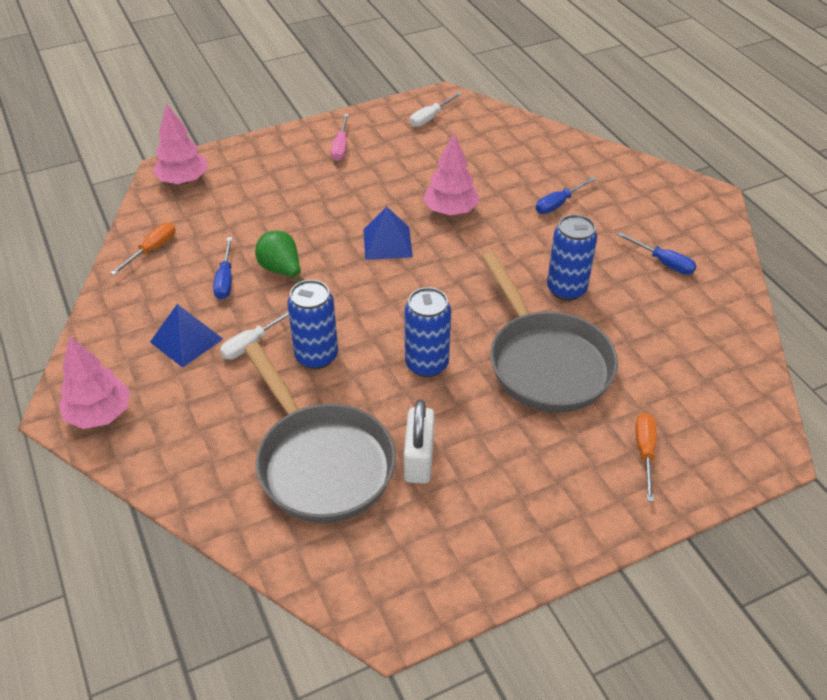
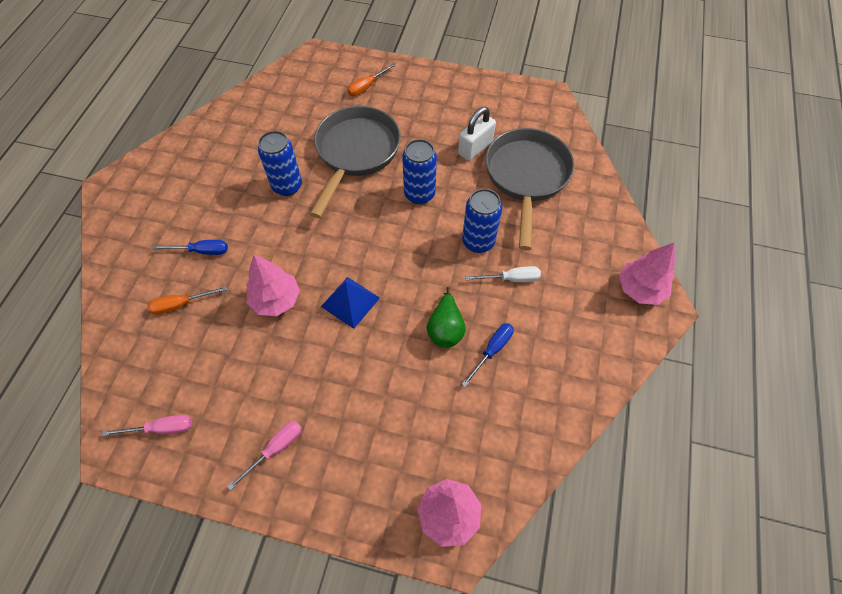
camera: 140 degrees left, 15 degrees up
(152, 250) = (530, 429): orange screwdriver -> orange screwdriver (181, 304)
(186, 340) = (553, 312): blue pyramid -> none
(430, 117) = (162, 428): white screwdriver -> pink screwdriver
(663, 262) = (211, 164): blue screwdriver -> none

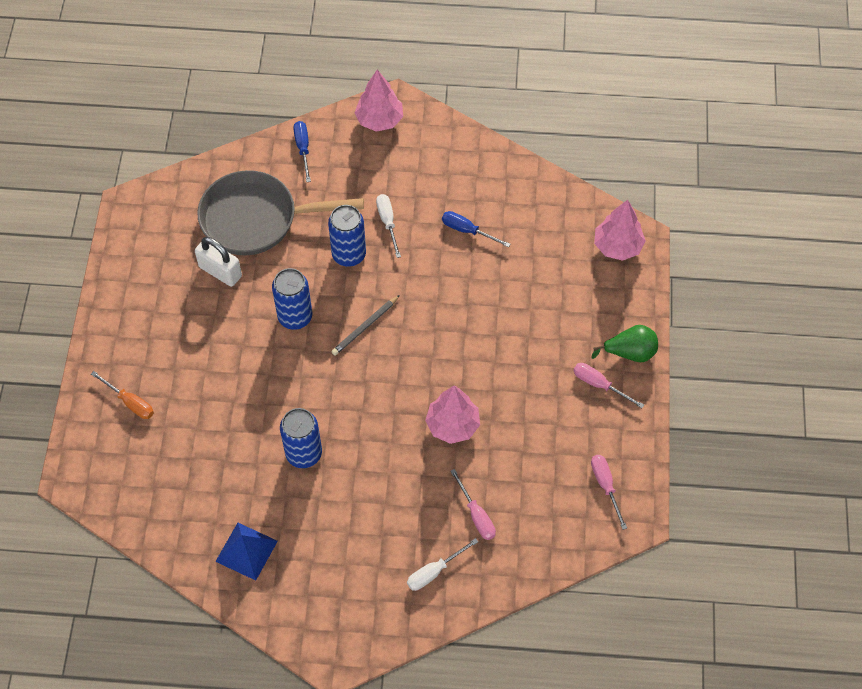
camera: 100 degrees left, 0 degrees up
(145, 263) = (434, 571): none -> white screwdriver
(181, 304) = (476, 515): orange screwdriver -> pink screwdriver
(202, 251) = (408, 517): blue screwdriver -> blue screwdriver (303, 149)
(350, 302) = (441, 356): blue pyramid -> blue pyramid (246, 551)
(356, 153) = (244, 392): grey pan -> none
(397, 244) = (365, 327): none -> grey pencil
(445, 329) = (453, 270): green pear -> green pear (630, 353)

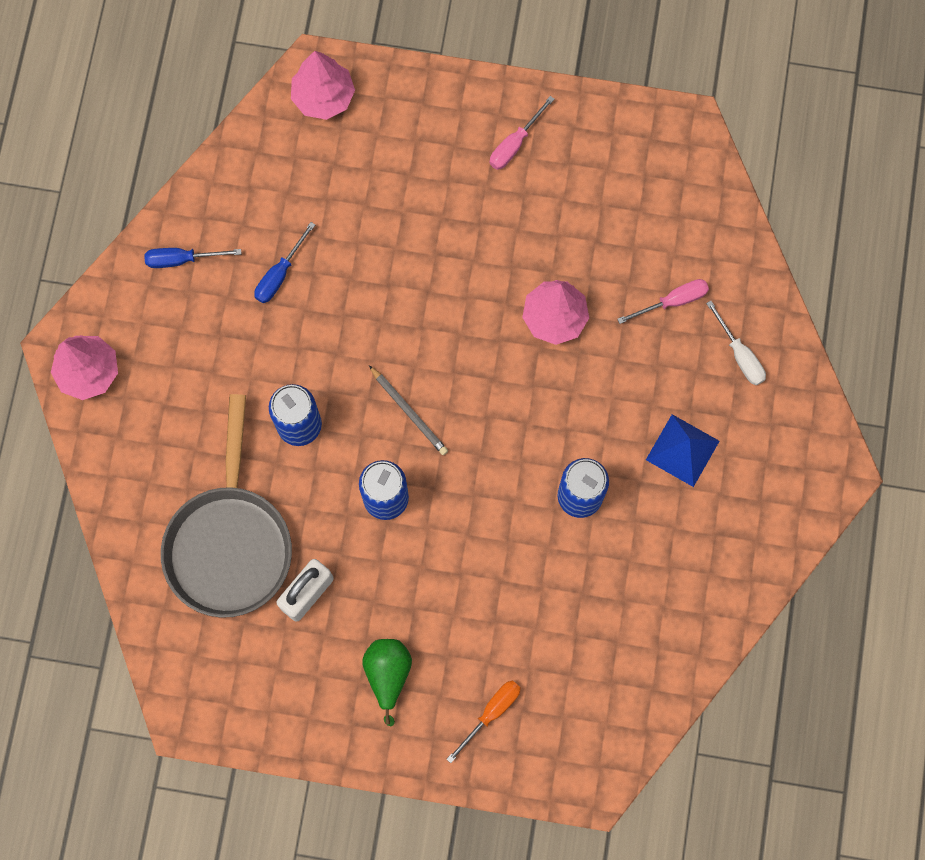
camera: 85 degrees left, 15 degrees up
(246, 551) = (702, 570): blue pyramid -> blue pyramid (682, 450)
(303, 149) = (123, 476): blue screwdriver -> blue screwdriver (182, 259)
(388, 222) = (255, 373): white screwdriver -> none
(605, 486) = (645, 154): pink screwdriver -> none
(630, 353) = (475, 104): green pear -> green pear (388, 674)

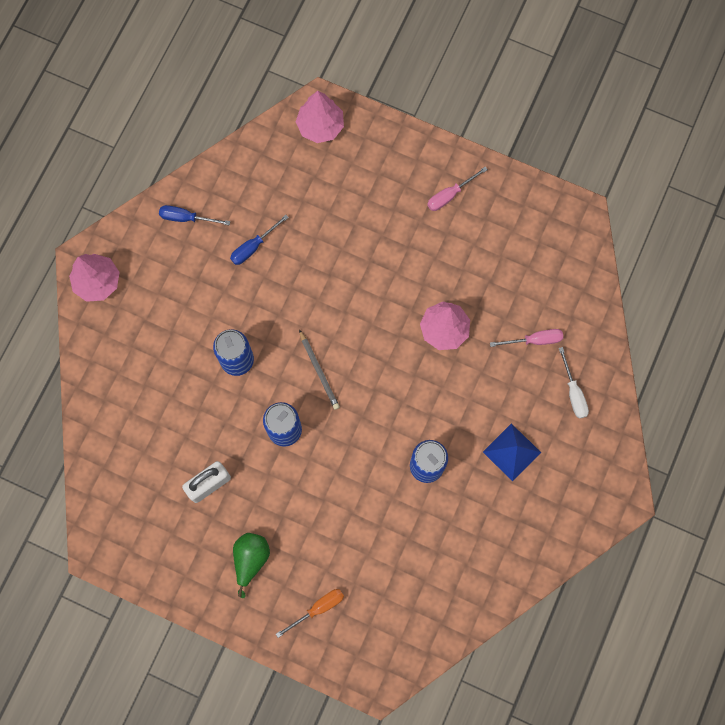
camera: 15 degrees right, 0 degrees up
(230, 542) = (163, 432): grey pan -> none

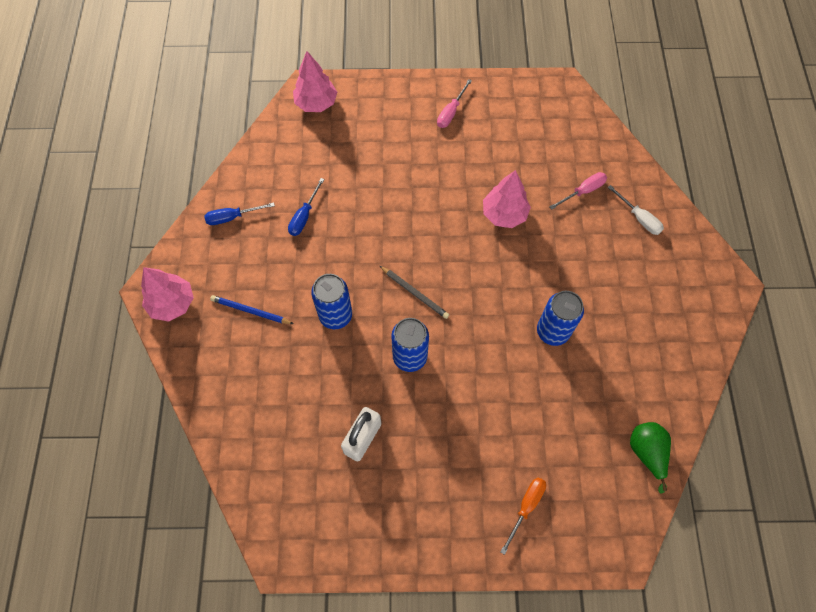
camera: 25 degrees left, 10 degrees down
(163, 321) = (250, 311): none -> blue pencil
(251, 559) = (438, 490): green pear -> green pear (646, 453)
(511, 452) = (617, 287): blue pyramid -> none

